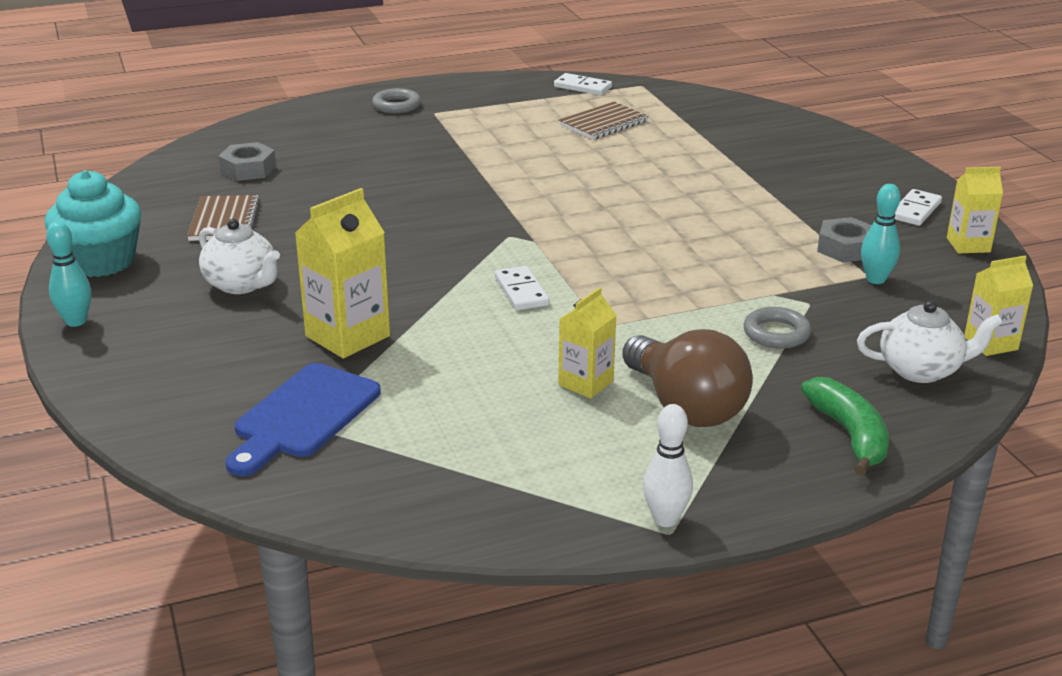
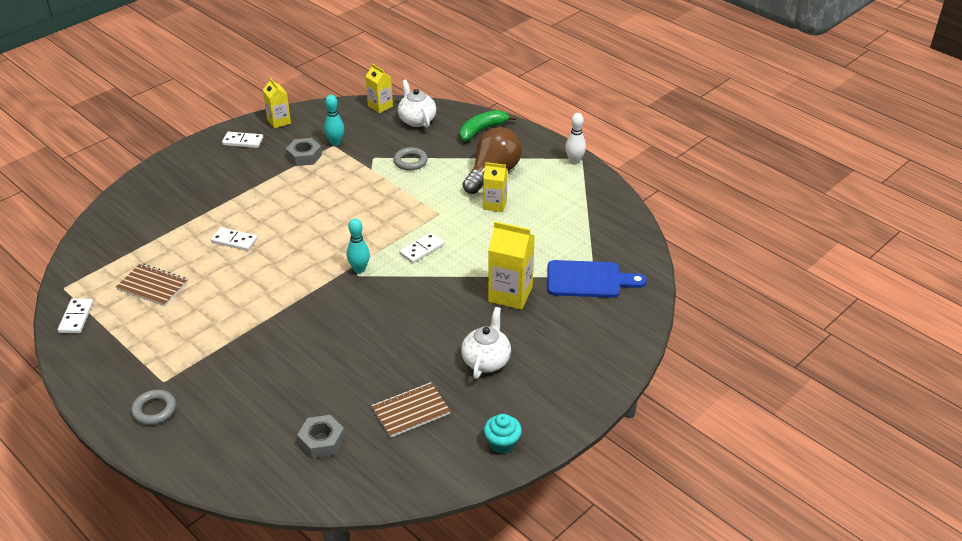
camera: 115 degrees left, 10 degrees up
(76, 321) = (575, 411): turquoise bowling pin -> turquoise bowling pin (359, 269)
(101, 261) = (502, 443): turquoise cupcake -> turquoise cupcake, size x0.56
(656, 174) = (234, 241): none -> white domino

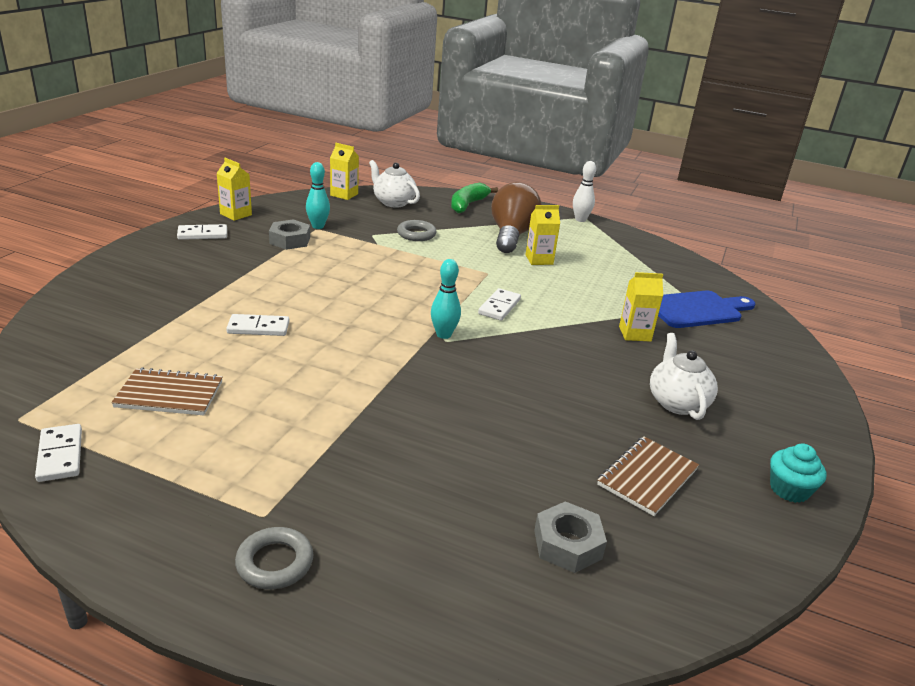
camera: 25 degrees left, 10 degrees down
(510, 294) = (635, 334): yellow carton -> yellow carton, size x0.63

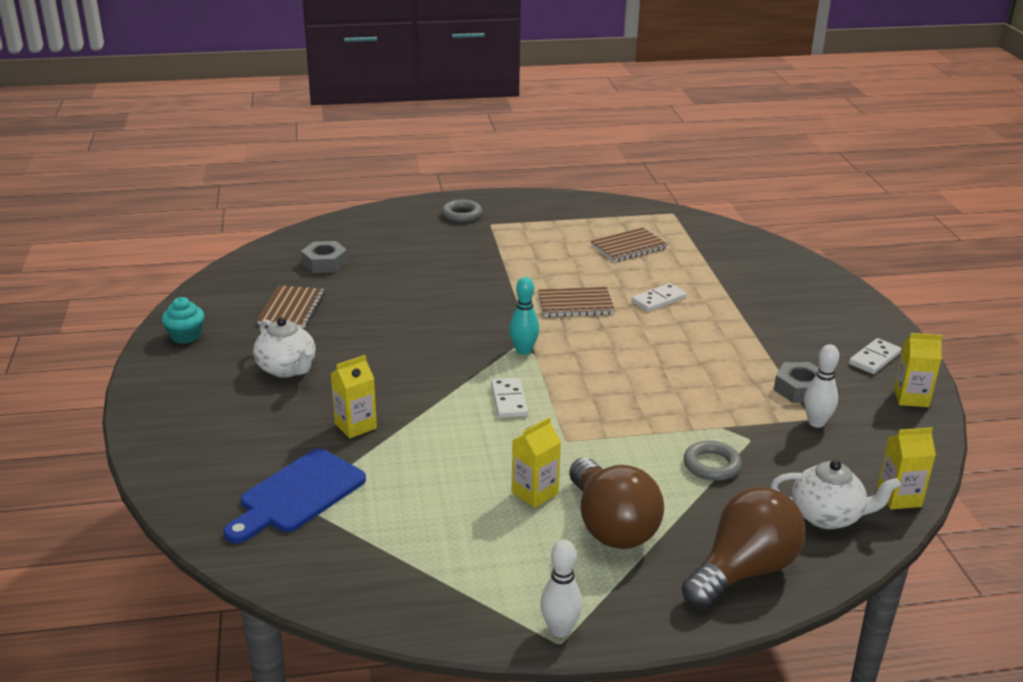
camera: 150 degrees right, 0 degrees up
(60, 455) = (622, 210): white domino -> none
(318, 226) = (816, 423): turquoise bowling pin -> white bowling pin
(338, 355) = (575, 304): none -> brown notebook
(468, 204) = (743, 571): green banana -> brown light bulb

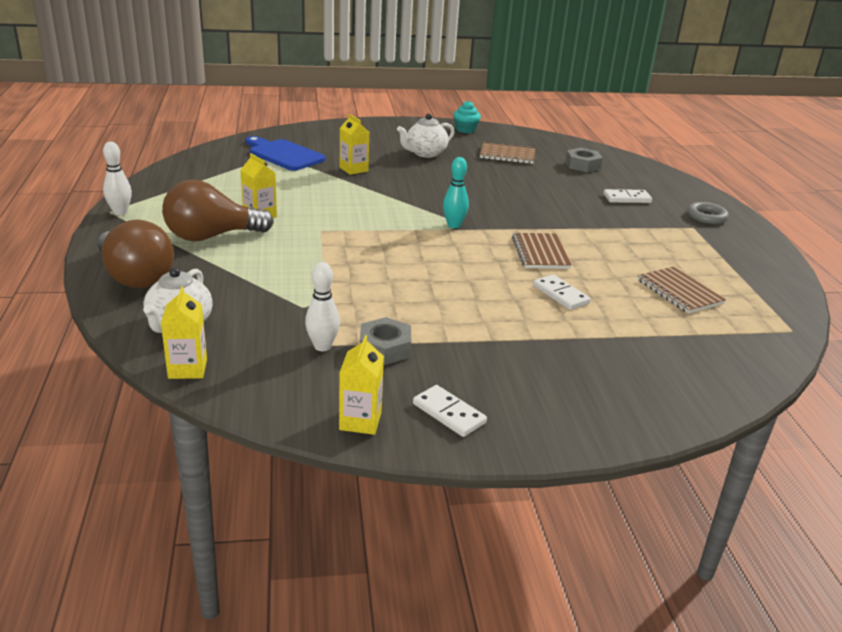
camera: 90 degrees right, 0 degrees up
(509, 400) = (379, 215): white domino -> white domino (627, 198)
(711, 465) = (270, 283): grey ring -> none

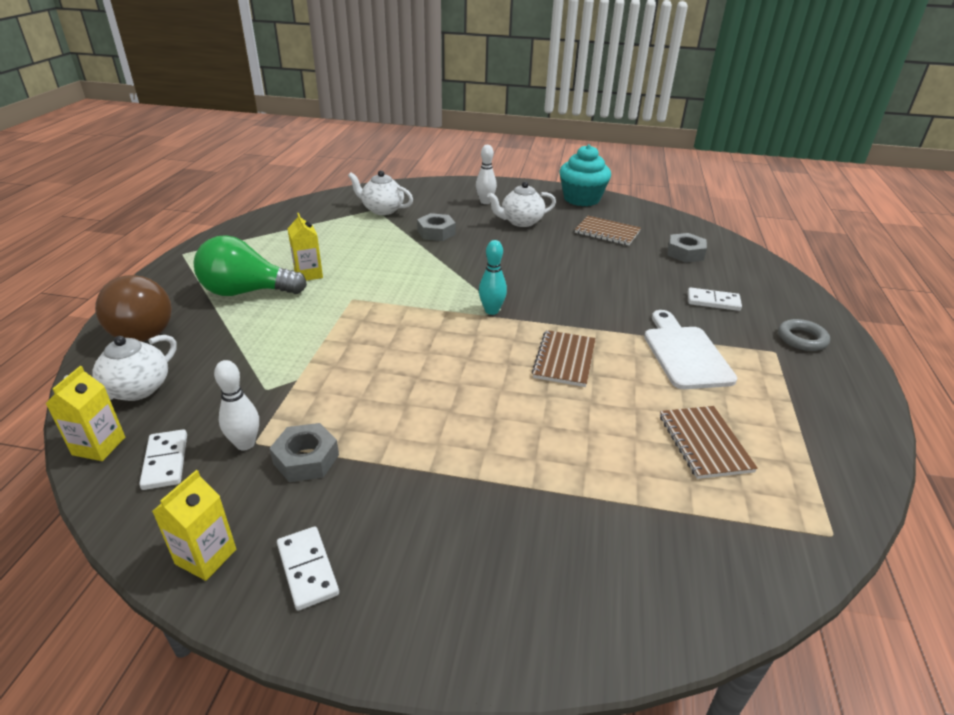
camera: 20 degrees right, 5 degrees up
(120, 212) = (190, 255): white bowling pin -> white bowling pin (485, 202)
(211, 236) = (246, 292): brown light bulb -> green light bulb
(283, 154) = (382, 210): blue cutting board -> white teapot
(353, 169) = (436, 233): yellow carton -> grey nut
(465, 130) = (581, 199): turquoise cupcake -> turquoise cupcake, size x1.79
(561, 294) = (552, 421): white domino -> white domino (165, 461)
(629, 237) = (685, 353): none -> white cutting board

